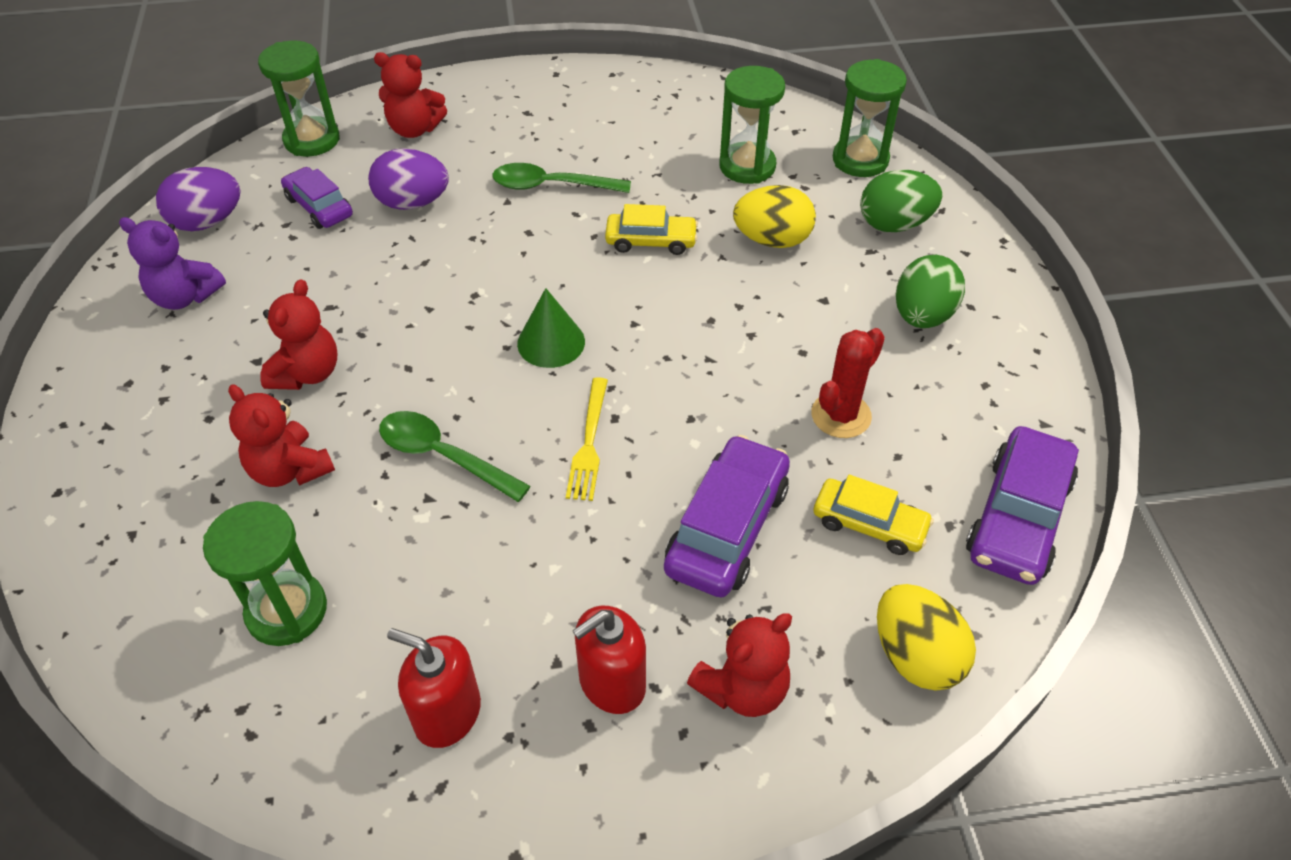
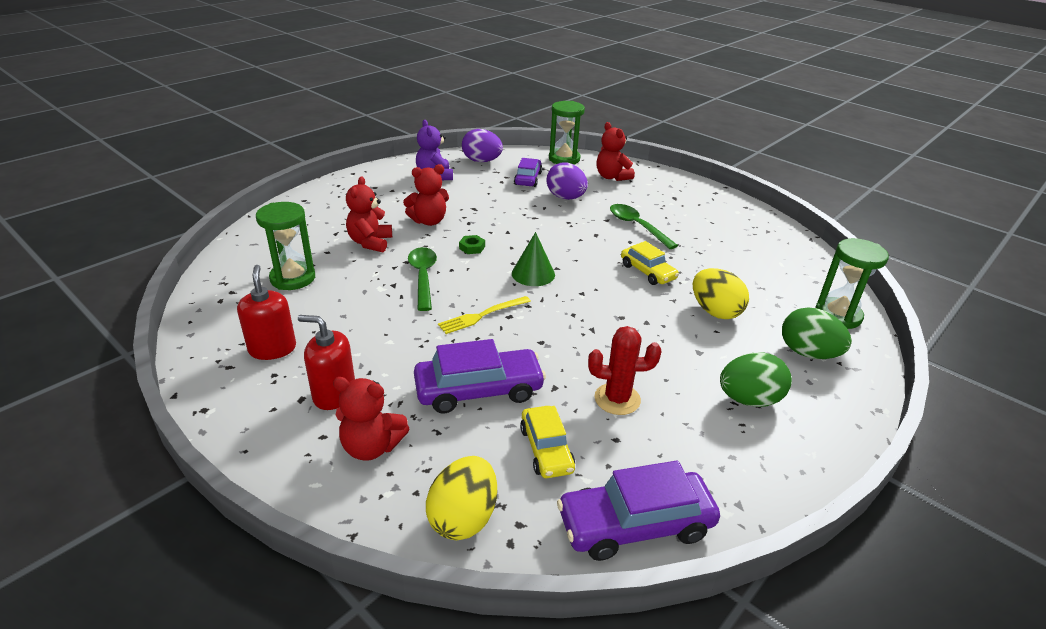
camera: 50 degrees right, 15 degrees down
(427, 366) = (472, 247): none -> green nut
(747, 166) = (757, 277): green hourglass -> none

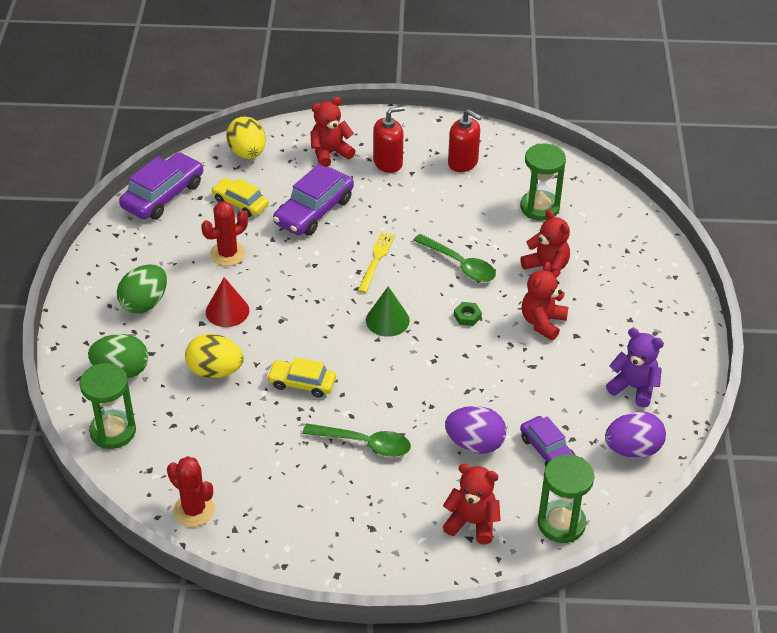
camera: 140 degrees right, 10 degrees up
(665, 348) = (227, 311): none -> red cone
(792, 249) = (194, 510): none -> red cactus

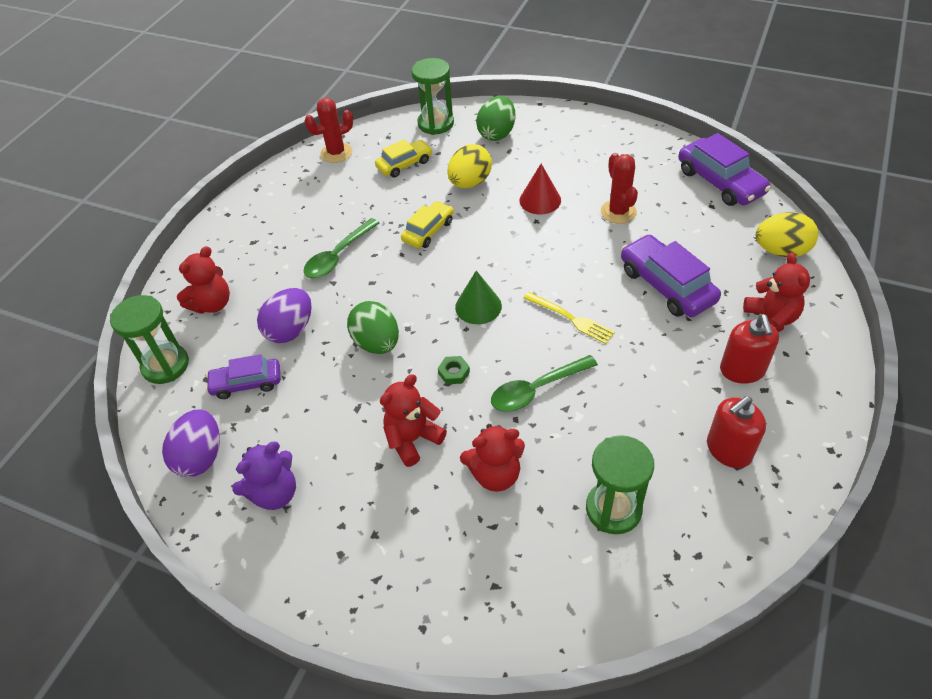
camera: 115 degrees right, 5 degrees up
(144, 303) = (571, 154): green egg -> green egg (377, 343)
(240, 203) = (695, 232): yellow car -> yellow car (404, 164)
(542, 322) = (413, 439): red teddy bear -> red teddy bear turned 90 degrees counterclockwise

